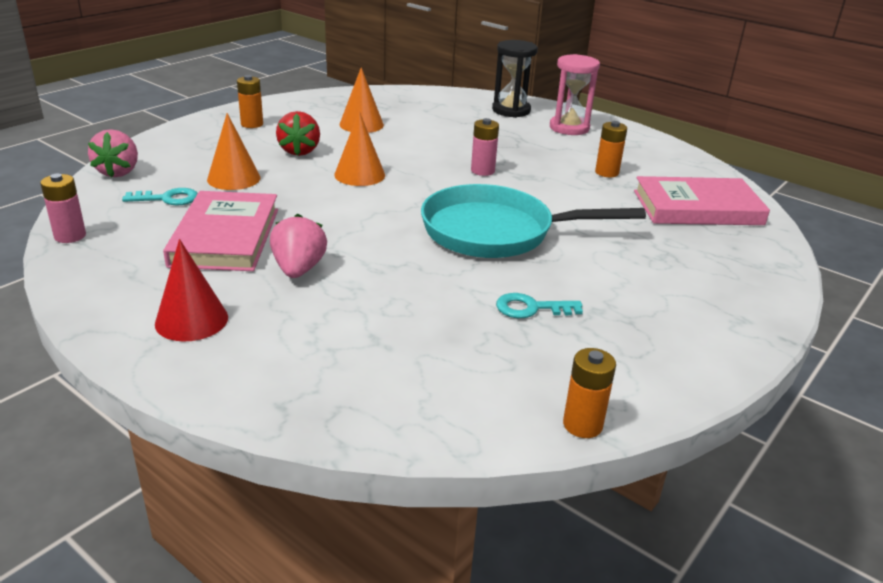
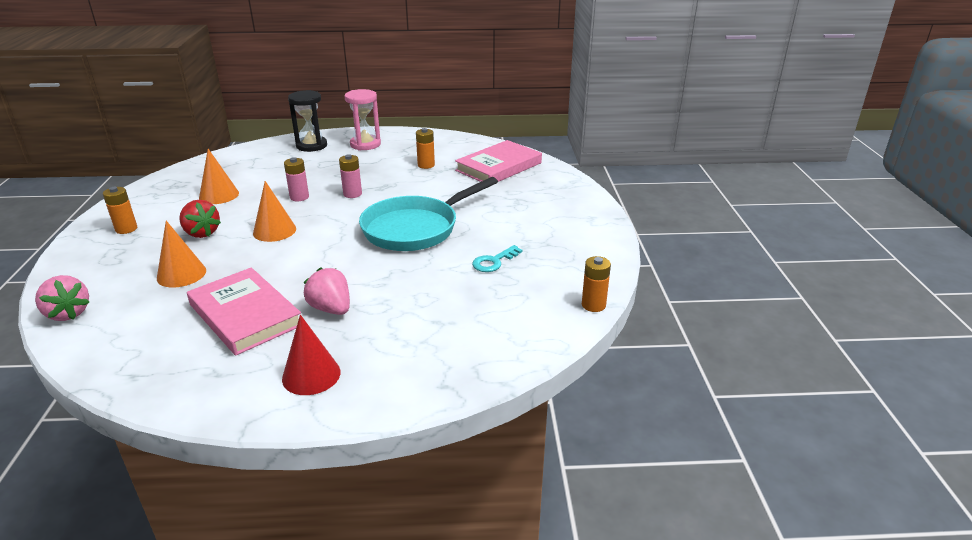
camera: 40 degrees left, 0 degrees up
(70, 236) = (113, 377): pink battery -> pink battery (299, 197)
(167, 199) = (151, 312): turquoise key -> none

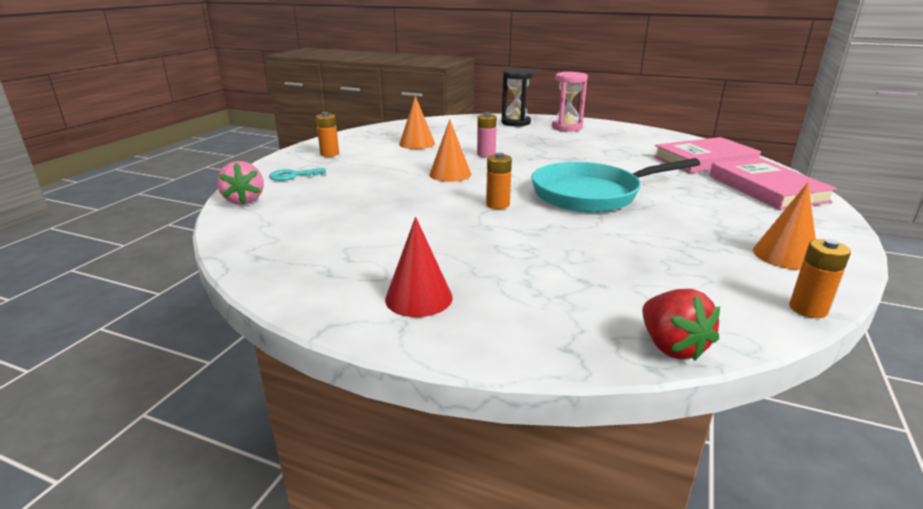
camera: 25 degrees right, 5 degrees down
(181, 274) = (351, 190): orange cone -> orange cone (785, 255)
(201, 233) = (386, 166): red strawberry -> red strawberry (671, 347)
(245, 315) = (385, 231): pink book -> pink book (766, 188)
(331, 309) = (471, 244): pink strawberry -> none
(352, 194) = (537, 159): pink battery -> none
(426, 165) = (622, 149): orange battery -> orange battery (497, 204)
(494, 262) = (675, 238): turquoise key -> turquoise key (293, 176)

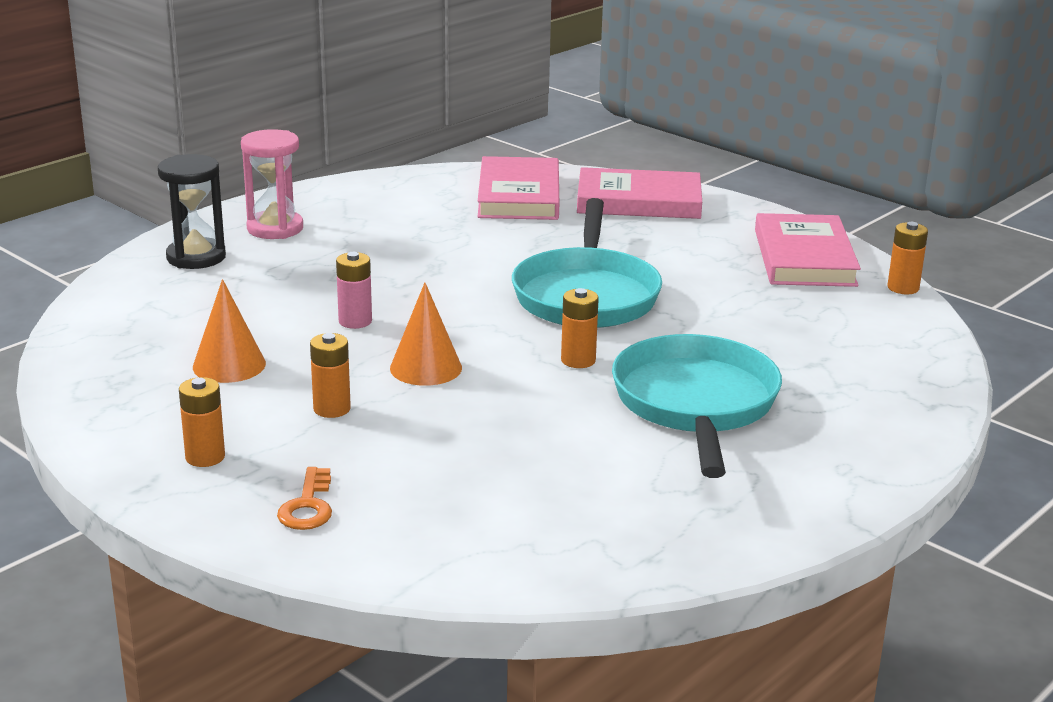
camera: 70 degrees left, 0 degrees up
(244, 200) = (405, 562): pink strawberry -> none
(293, 176) = (308, 506): turquoise key -> orange key
(389, 165) = (332, 409): none -> orange battery
(419, 298) = (813, 460): red cone -> none
(470, 245) = (695, 405): none -> turquoise pan
(671, 347) = (942, 361): red strawberry -> none
(785, 255) = (804, 257): orange cone -> pink book

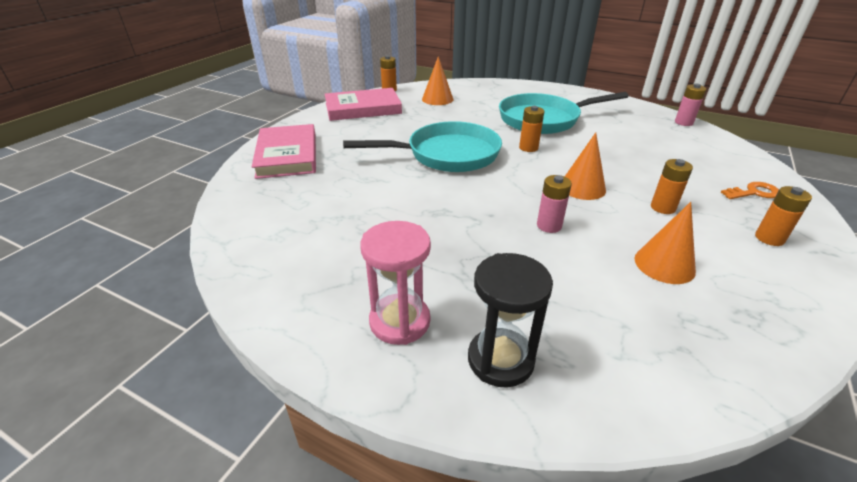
camera: 105 degrees left, 10 degrees up
(519, 195) = (282, 200): pink book -> none
(616, 568) = (683, 122): none -> pink battery
(839, 324) = (437, 99): none -> orange cone

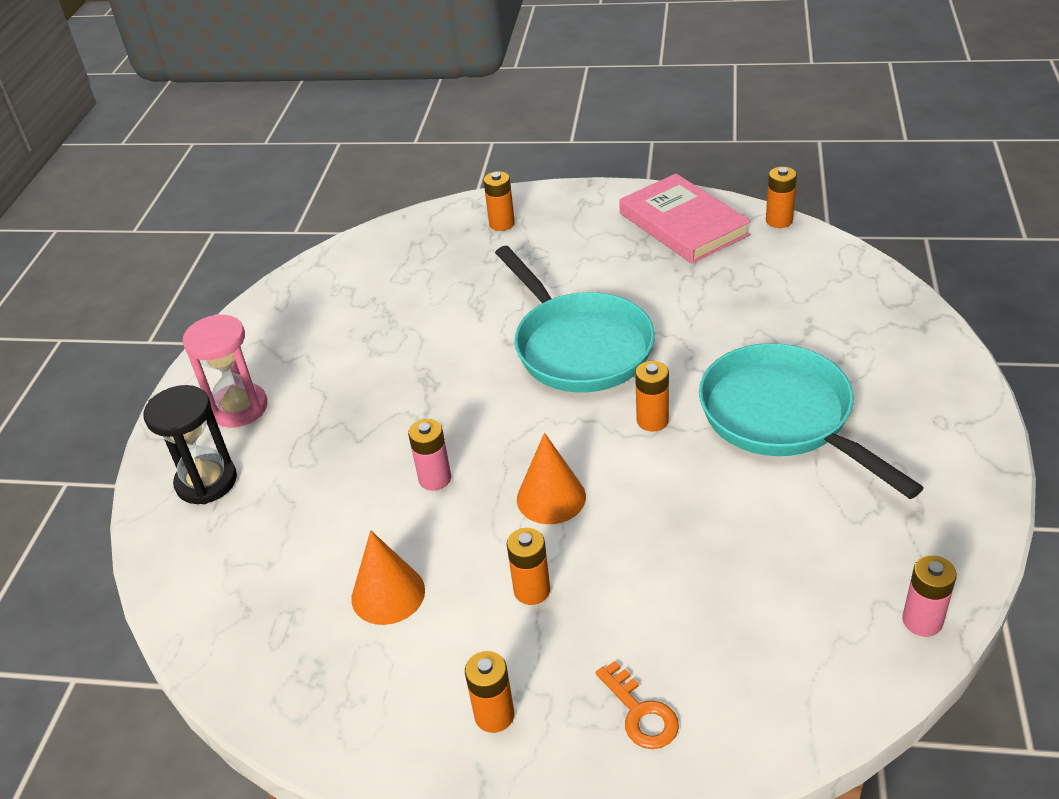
camera: 75 degrees right, 5 degrees up
(287, 155) = (502, 224): pink book -> orange battery
(437, 99) = (781, 279): orange cone -> none

